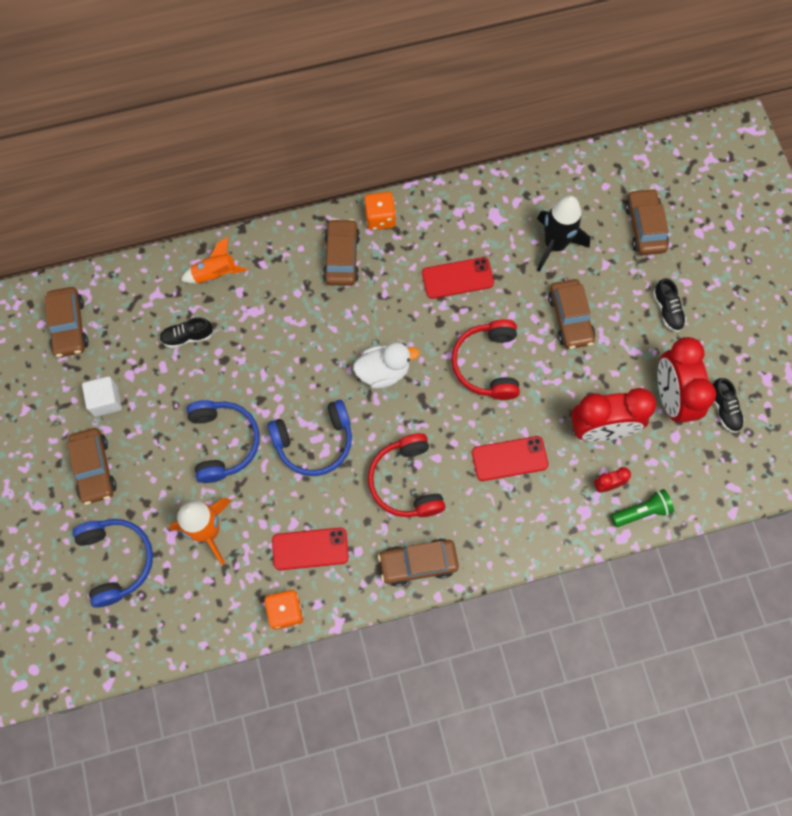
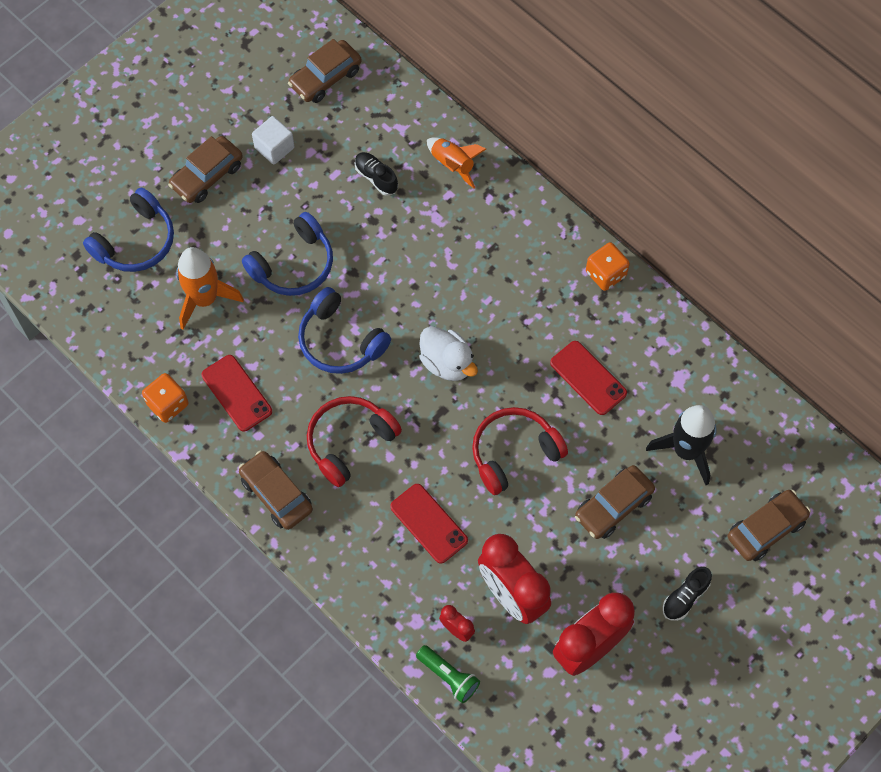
camera: 60 degrees right, 5 degrees down
(341, 257) = (541, 262): brown car -> none
(724, 409) = (609, 707): black shoe -> none

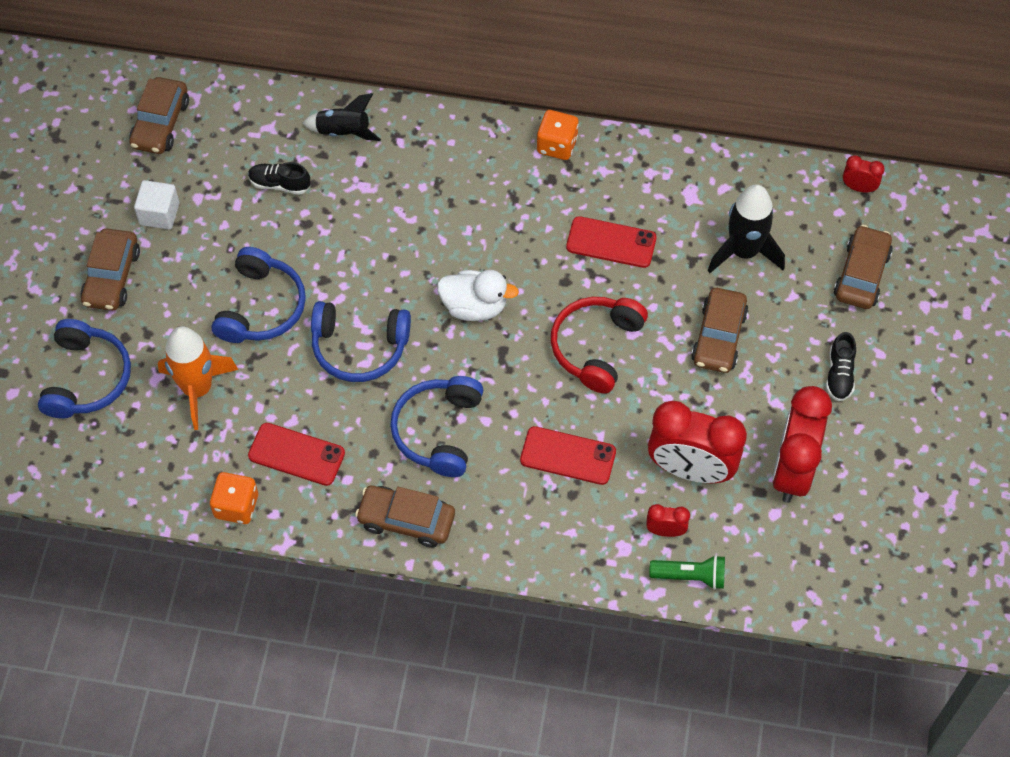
camera: 35 degrees left, 5 degrees down
(349, 441) = (438, 431): red headphones -> blue headphones
(452, 165) = (343, 132): orange rocket -> black rocket
(820, 457) = (858, 188): none -> red clock

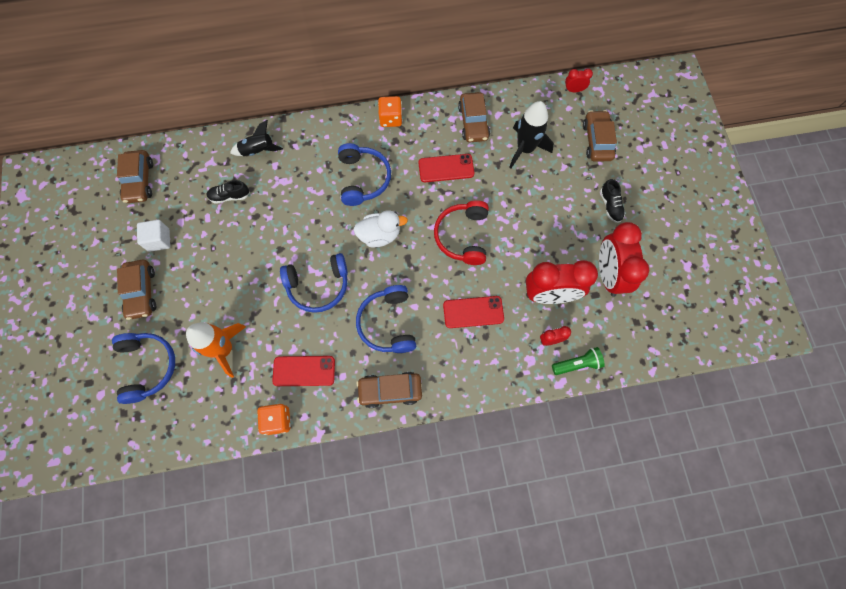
camera: 20 degrees left, 10 degrees up
(261, 307) = (246, 280): blue headphones -> blue headphones (363, 179)
(719, 337) = (532, 206): brown car -> brown car (473, 122)

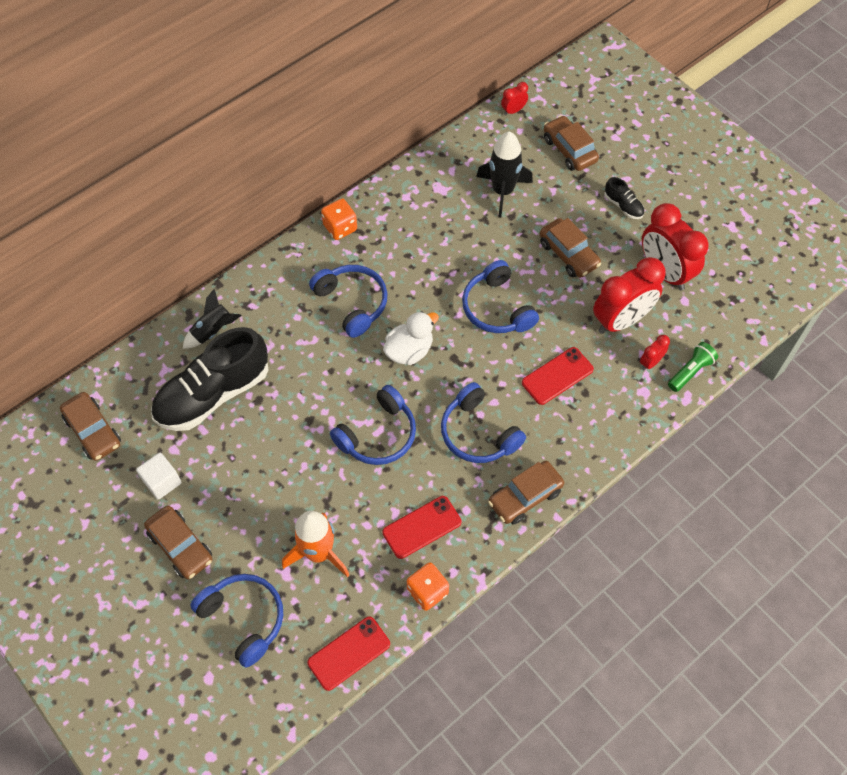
camera: 30 degrees left, 10 degrees down
(230, 196) = (213, 394): black shoe -> black shoe, size x2.40
(446, 168) = (434, 249): red phone -> red phone (349, 653)
(462, 236) = (497, 308): red headphones -> blue headphones
(473, 122) = (431, 190): brown car -> brown car (568, 254)

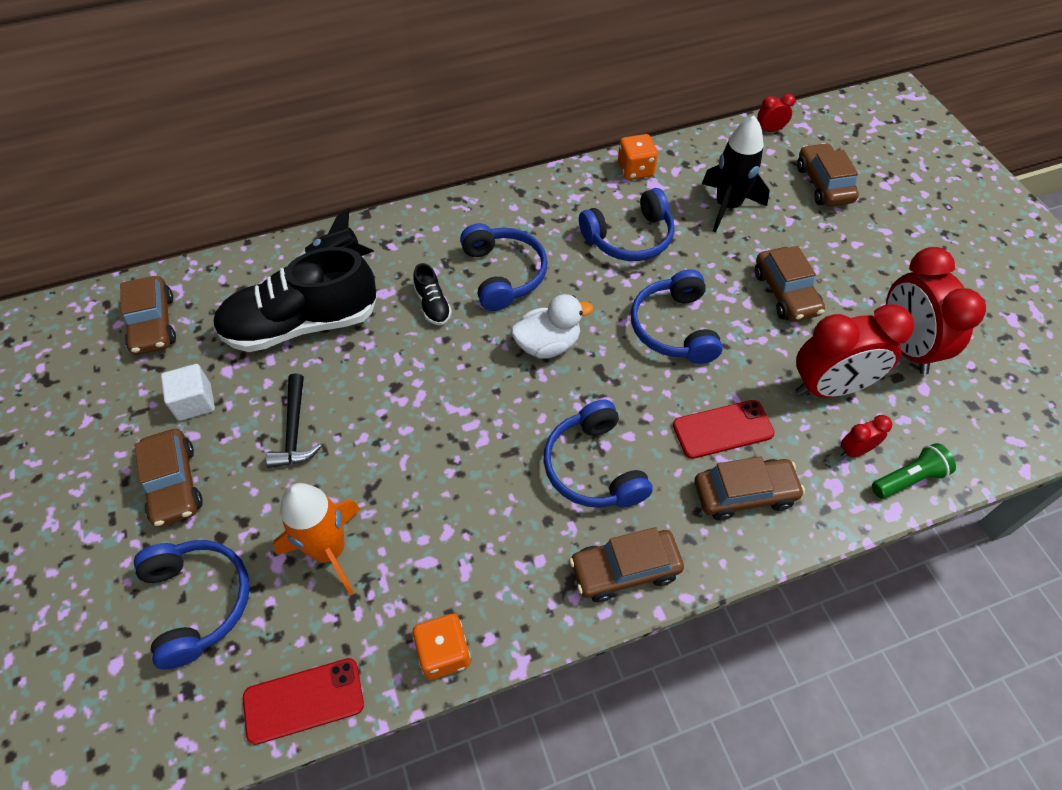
camera: 20 degrees right, 5 degrees down
(250, 478) = (294, 430): none -> black hammer
(340, 227) = (525, 194): orange dice -> orange dice (635, 170)
(378, 435) = (468, 429): blue headphones -> blue headphones (629, 238)
(422, 527) = (473, 563): red phone -> none
(586, 418) = (744, 494): none -> brown car
(623, 206) = (872, 259): black shoe -> black shoe (433, 305)

